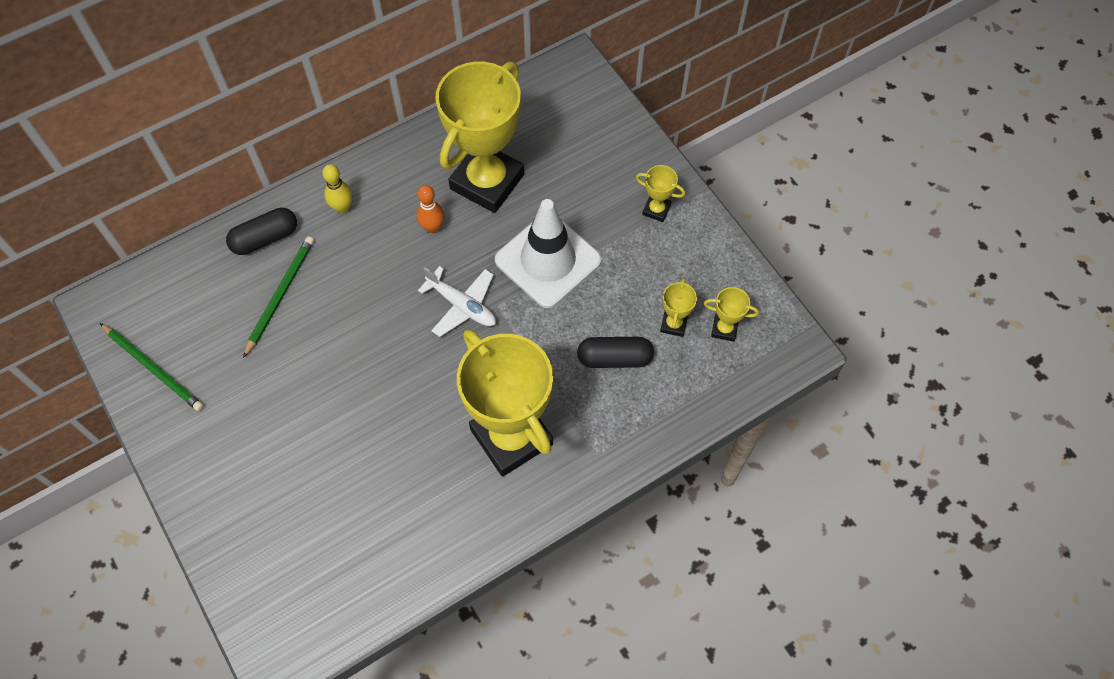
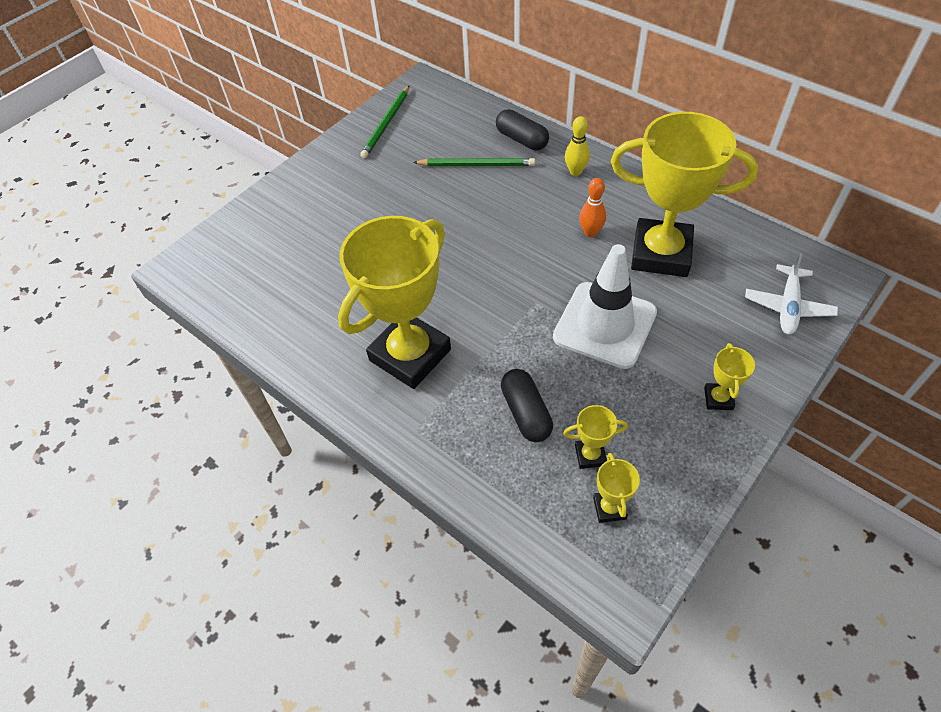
camera: 75 degrees right, 10 degrees down
(462, 305) = (524, 277): white plane -> white plane (788, 306)

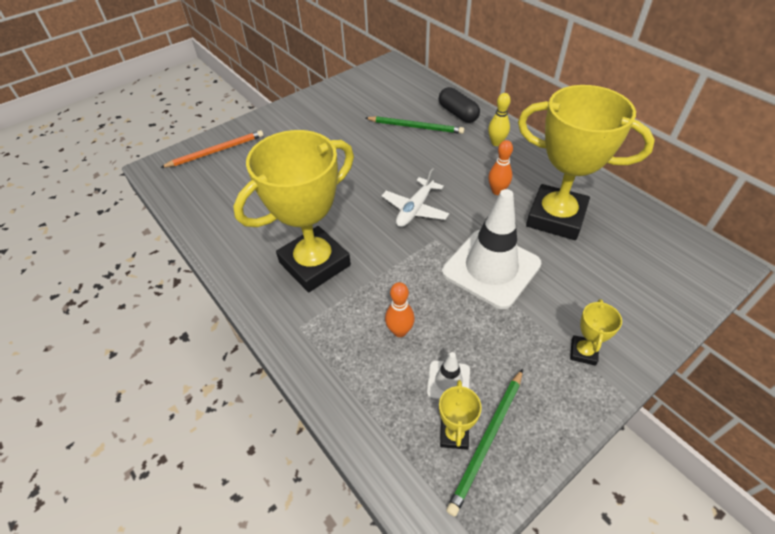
camera: 10 degrees right, 5 degrees down
(244, 235) = (216, 151): none -> orange pencil
(386, 124) = (353, 89): green pencil -> green pencil (487, 440)
(526, 413) = (400, 331): black capsule -> orange bowling pin
(590, 455) = (448, 381): yellow trophy -> white traffic cone
(788, 306) = (667, 281): white plane -> white plane (415, 209)

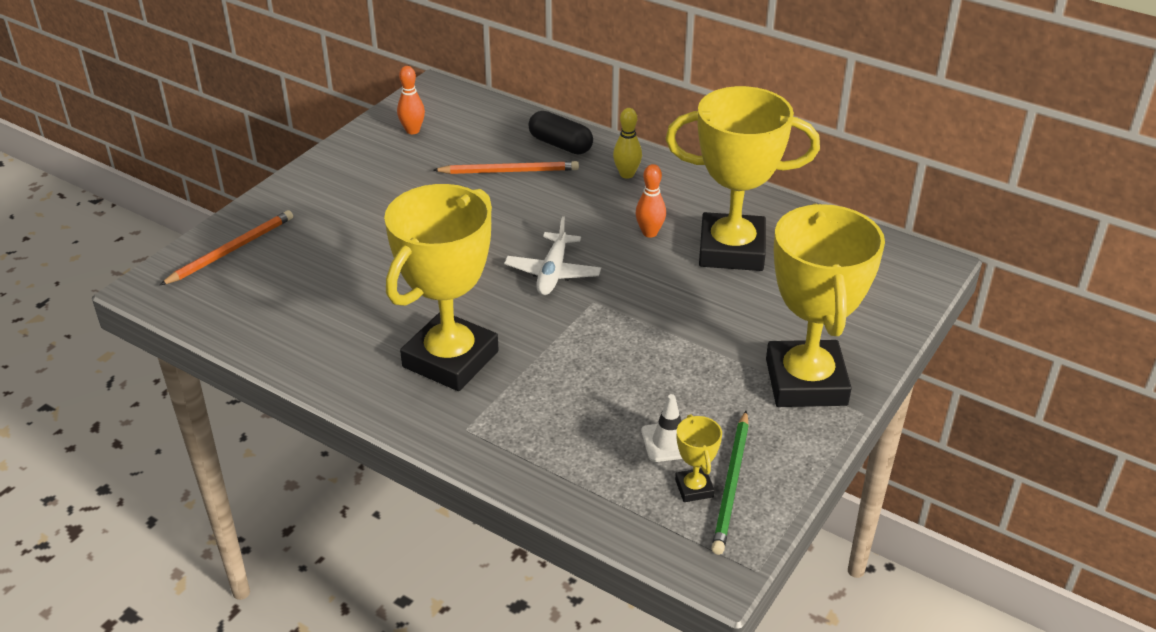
camera: 20 degrees left, 10 degrees down
(400, 331) = (592, 407): orange bowling pin -> orange bowling pin (412, 130)
(416, 127) = (509, 171): green pencil -> orange pencil
(491, 268) = (674, 320): white traffic cone -> none
(583, 352) = (806, 382): yellow trophy -> yellow trophy, size x2.47

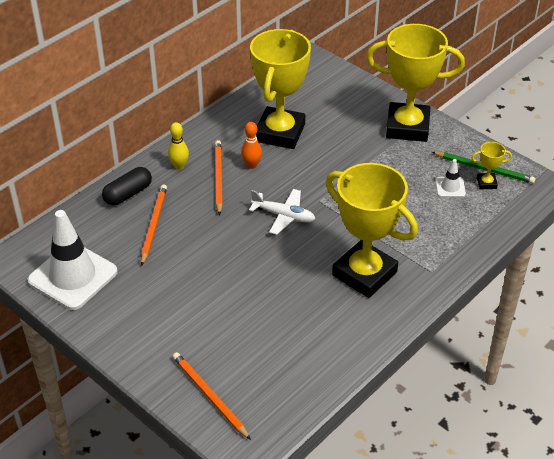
camera: 80 degrees left, 5 degrees up
(412, 130) = (73, 276): orange bowling pin -> white traffic cone
(614, 208) = (218, 178): none -> orange pencil

